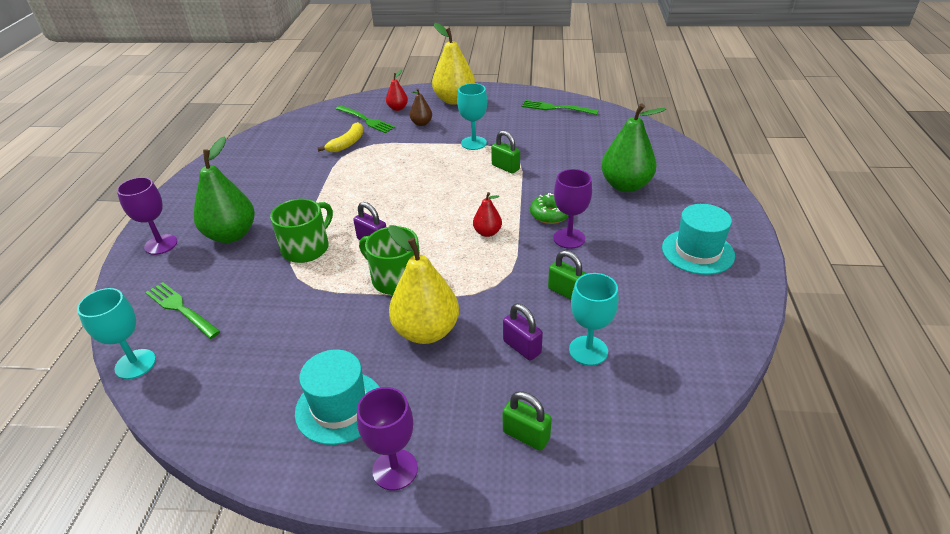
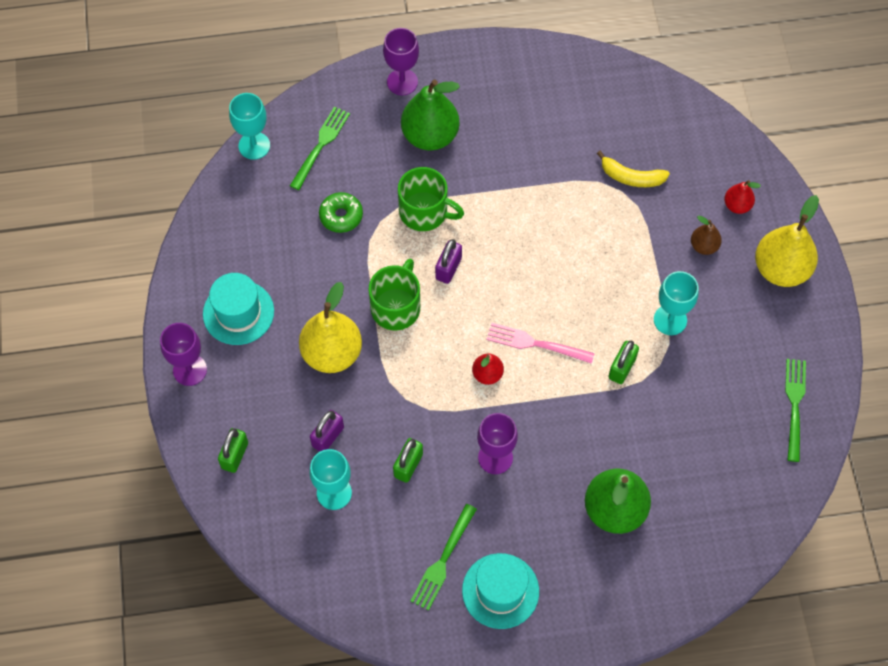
camera: 75 degrees right, 25 degrees up
(366, 120) = (694, 178): green fork -> green fork (443, 560)
(468, 204) = (535, 344): none -> pink fork
(550, 214) = (535, 432): green donut -> green donut (341, 216)

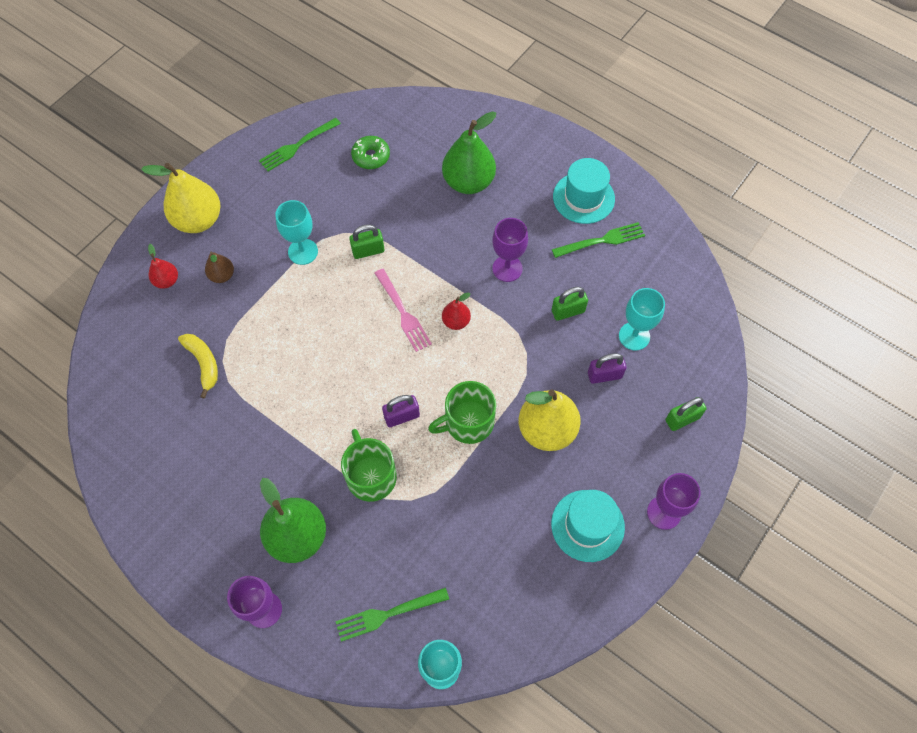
camera: 135 degrees left, 0 degrees up
(341, 216) = (435, 533): green donut -> green donut (371, 156)

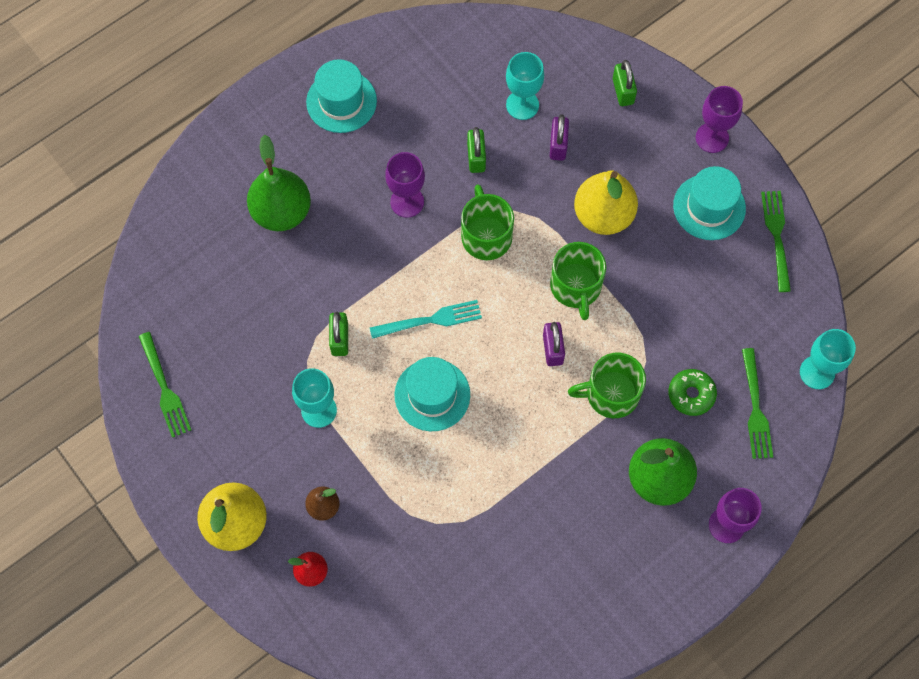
camera: 75 degrees left, 5 degrees up
(203, 363) = (433, 544): yellow banana -> none
(335, 330) = (432, 395): none -> turquoise hat
(371, 156) = (210, 308): green donut -> green donut (691, 394)
(403, 312) = (430, 320): pink fork -> turquoise fork
(456, 321) = (456, 269): red pear -> none
(495, 337) = (486, 236): none -> green mug
(601, 240) = (401, 100): green fork -> green fork (776, 236)

